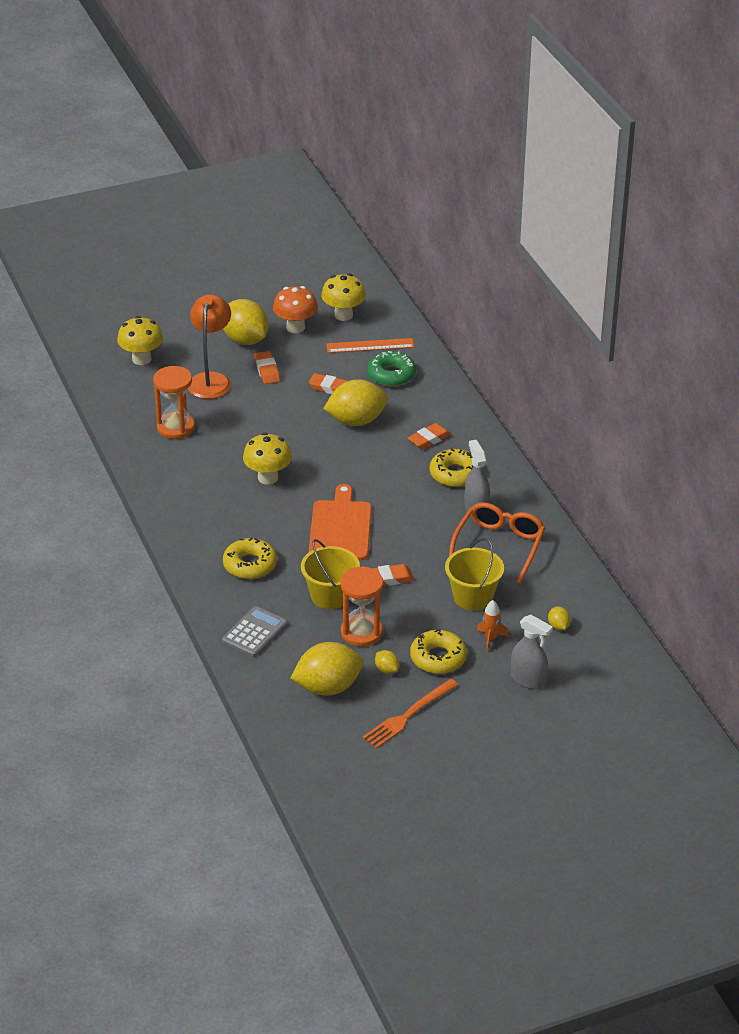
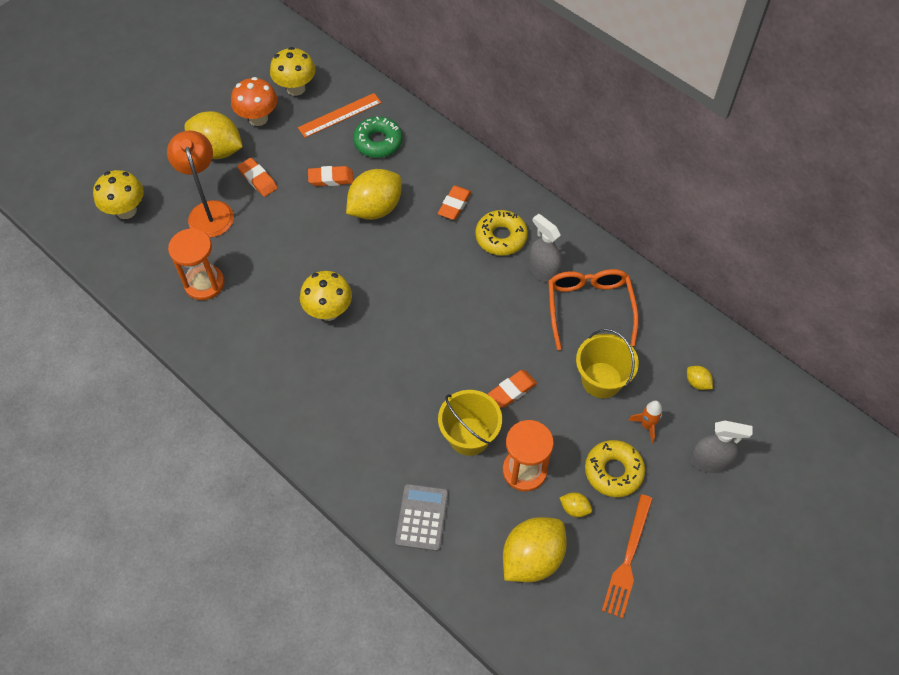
camera: 25 degrees left, 20 degrees up
(250, 565) = (370, 430): yellow donut -> none
(340, 528) = (432, 346): orange cutting board -> none

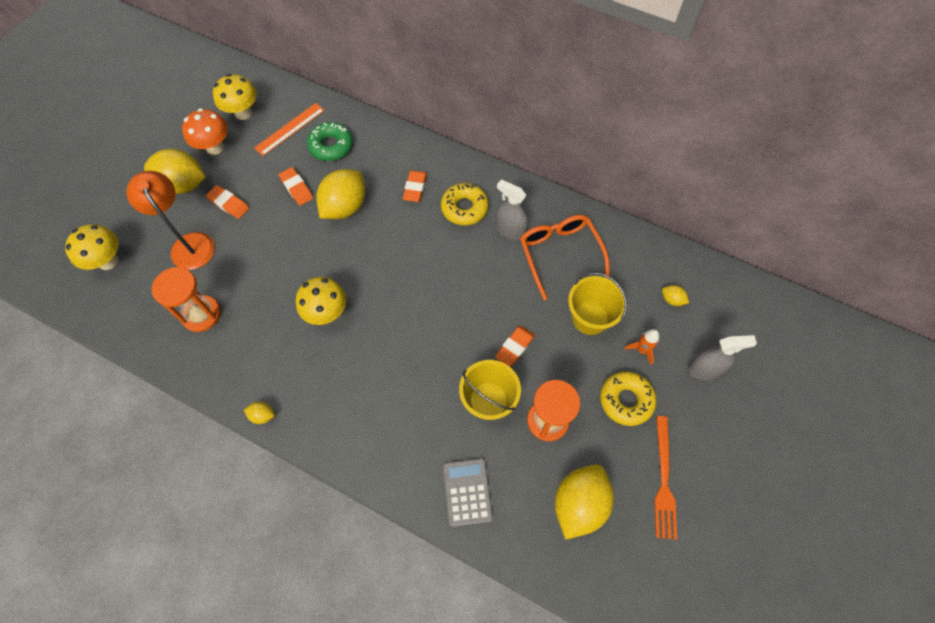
camera: 15 degrees left, 5 degrees up
(331, 178) = (296, 188): orange eraser -> orange eraser turned 75 degrees clockwise
(574, 508) = (602, 445): yellow lemon -> yellow lemon (262, 415)

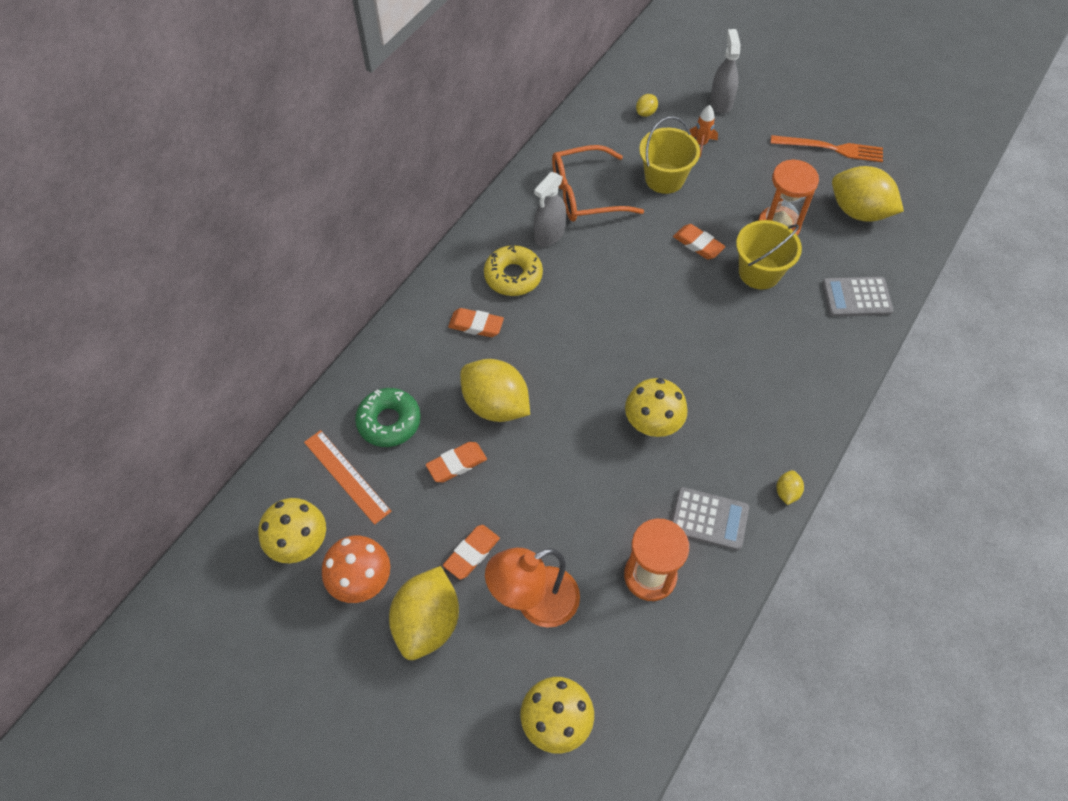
camera: 85 degrees left, 5 degrees down
(243, 355) = (709, 519): none -> grey calculator
(626, 400) = (754, 163): yellow donut -> none

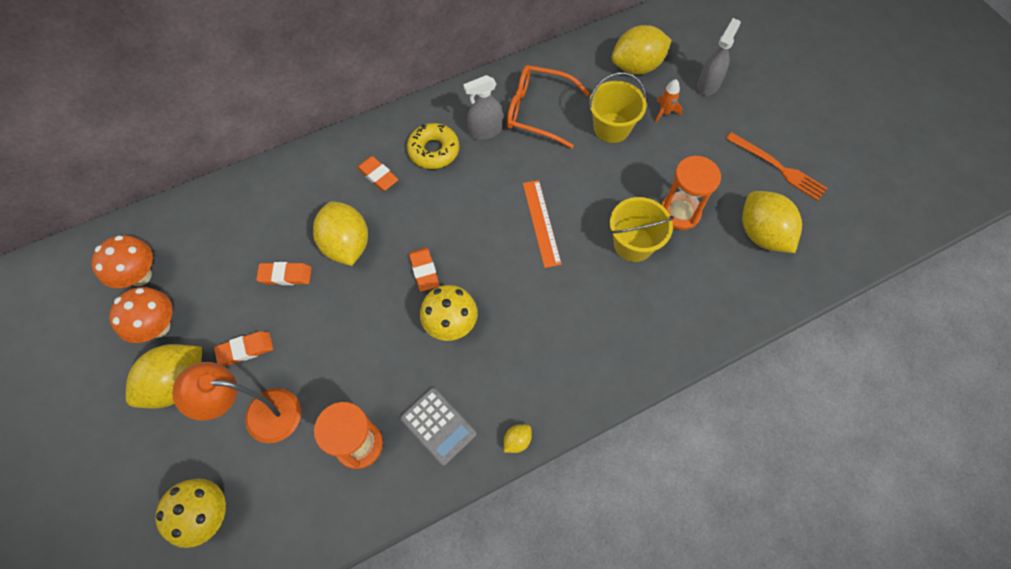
camera: 30 degrees right, 5 degrees up
(300, 544) = (140, 276): yellow mushroom -> orange mushroom
(347, 476) = (206, 243): orange ruler -> orange ruler (541, 222)
(389, 421) = (263, 217): green donut -> none
(646, 113) = (637, 66): yellow lemon -> yellow lemon, size x2.34
(698, 244) = (599, 195): orange eraser -> orange eraser (424, 271)
(856, 297) = (703, 308): grey calculator -> none

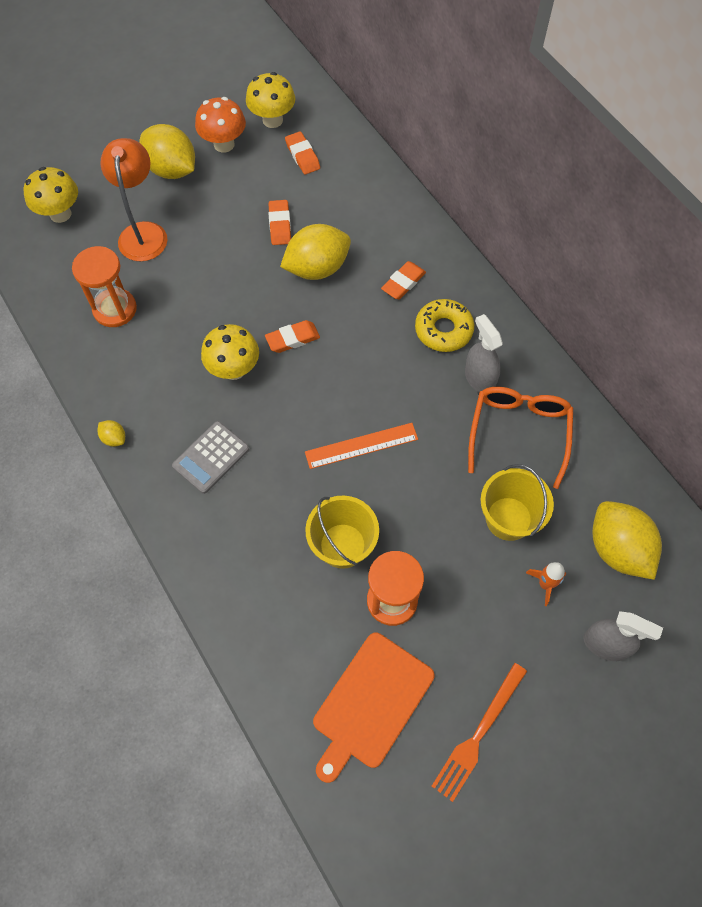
camera: 85 degrees right, 0 degrees up
(140, 276) = (272, 120): orange mushroom -> yellow mushroom
(245, 349) = (204, 210): orange eraser -> orange eraser (302, 156)
(438, 426) = (130, 370): grey calculator -> grey calculator (211, 457)
(762, 234) = (371, 703): yellow lemon -> orange cutting board

